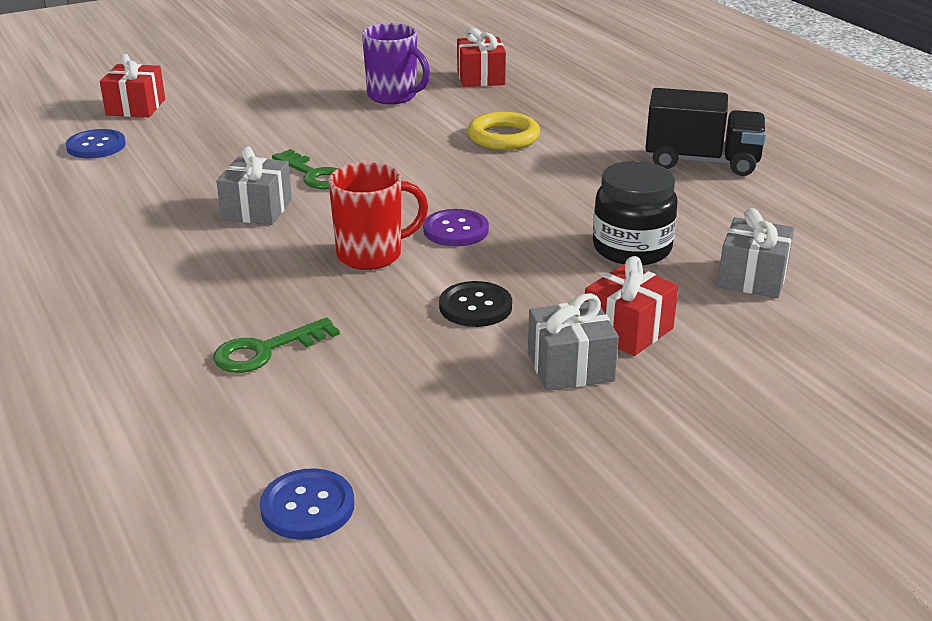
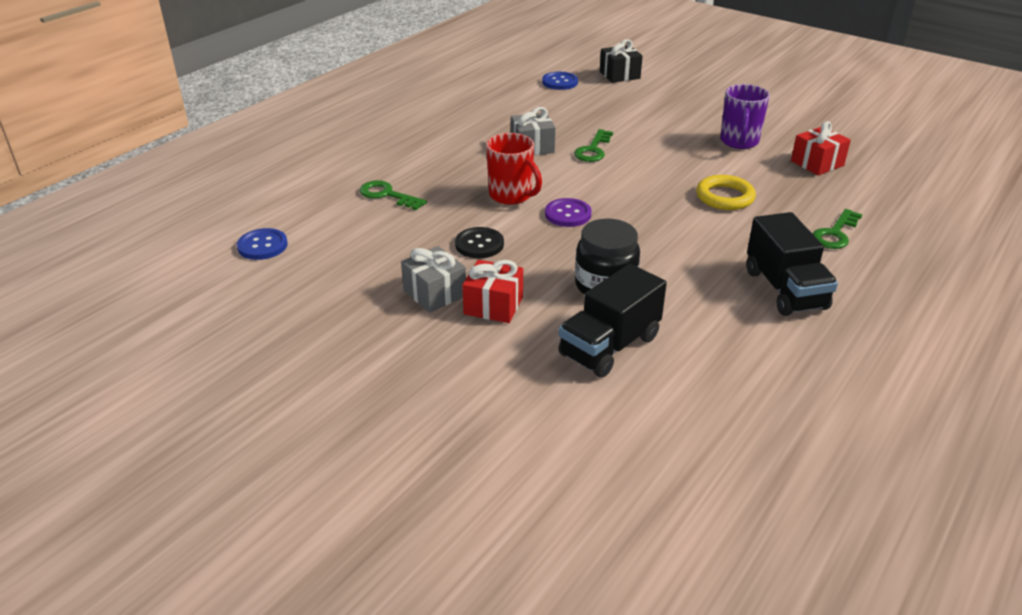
camera: 65 degrees right, 5 degrees up
(135, 107) = (619, 75): red gift -> black gift
(620, 111) = (835, 234): none -> green key
(752, 277) = (609, 346): grey gift -> black truck

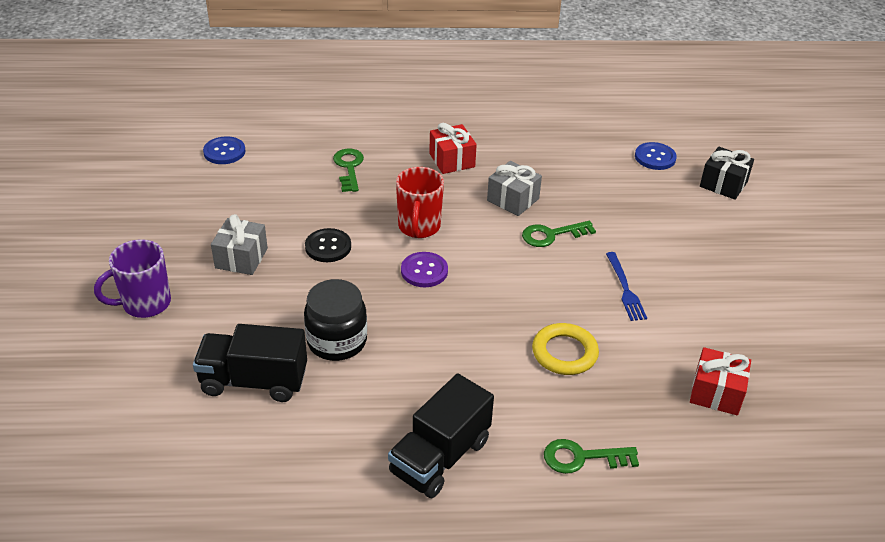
camera: 50 degrees right, 5 degrees up
(493, 305) = (252, 294): red gift -> red gift (452, 160)
(683, 149) = (625, 289): none -> blue fork
(739, 142) = (690, 319): purple mug -> purple mug (145, 304)

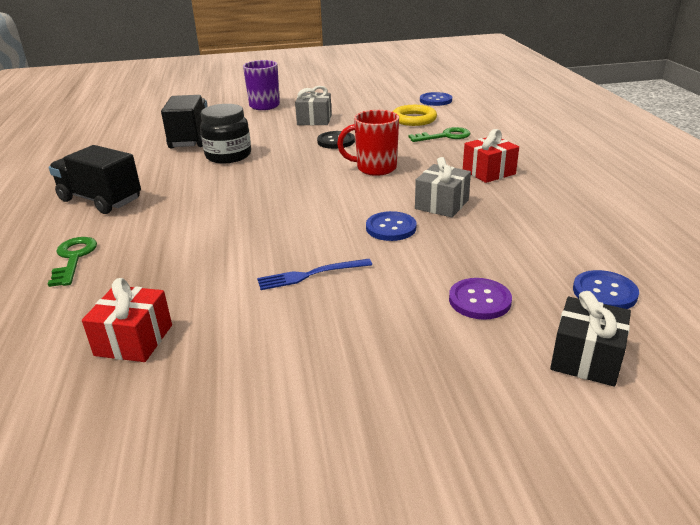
camera: 85 degrees right, 10 degrees down
(424, 271) = (315, 175): purple button -> purple button (479, 300)
(551, 235) = (391, 228): green key -> blue button
(564, 353) = (209, 243): yellow ring -> yellow ring (414, 119)

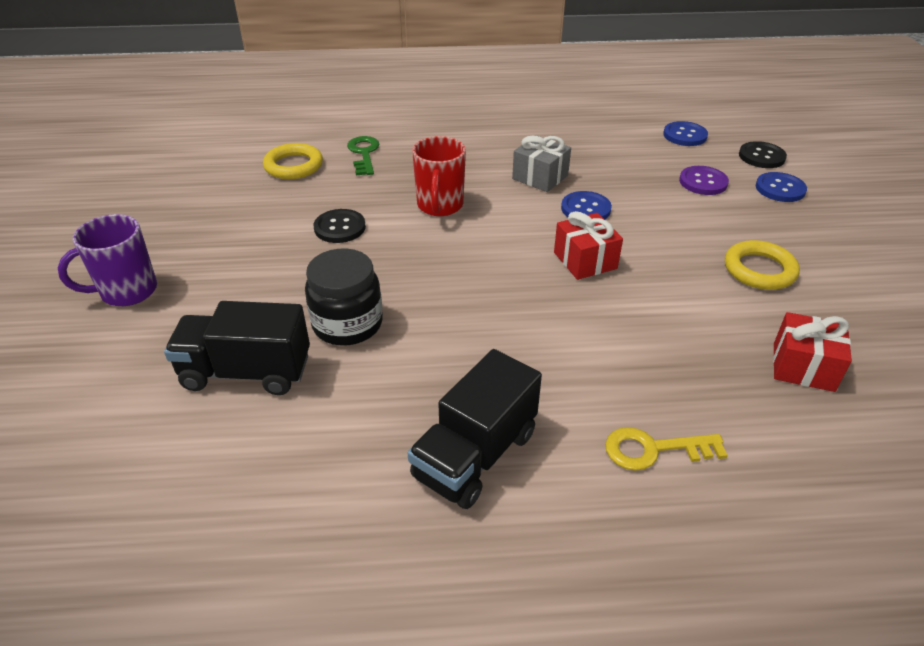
camera: 85 degrees left, 10 degrees up
(74, 258) = (653, 450): green key -> yellow key
(294, 328) = (759, 270): none -> yellow ring
(311, 274) = (674, 259): blue fork -> none
(314, 120) = (242, 242): grey gift -> none
(435, 100) = (233, 144): blue button -> blue button (780, 189)
(489, 172) = (472, 144): red gift -> red gift (585, 260)
(586, 358) = (761, 156): black gift -> black button

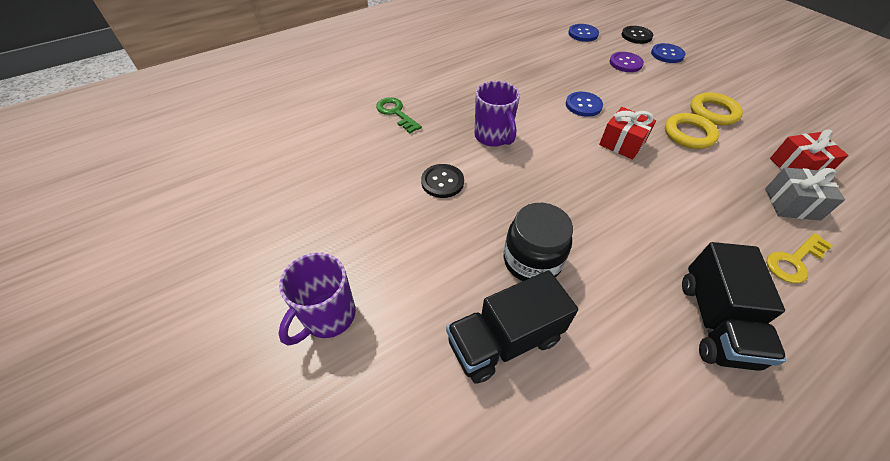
camera: 30 degrees left, 10 degrees up
(293, 166) = (352, 142): yellow ring -> yellow ring (688, 134)
(440, 206) = (493, 137): red mug -> purple mug
(540, 177) = (533, 91): grey gift -> grey gift (791, 204)

